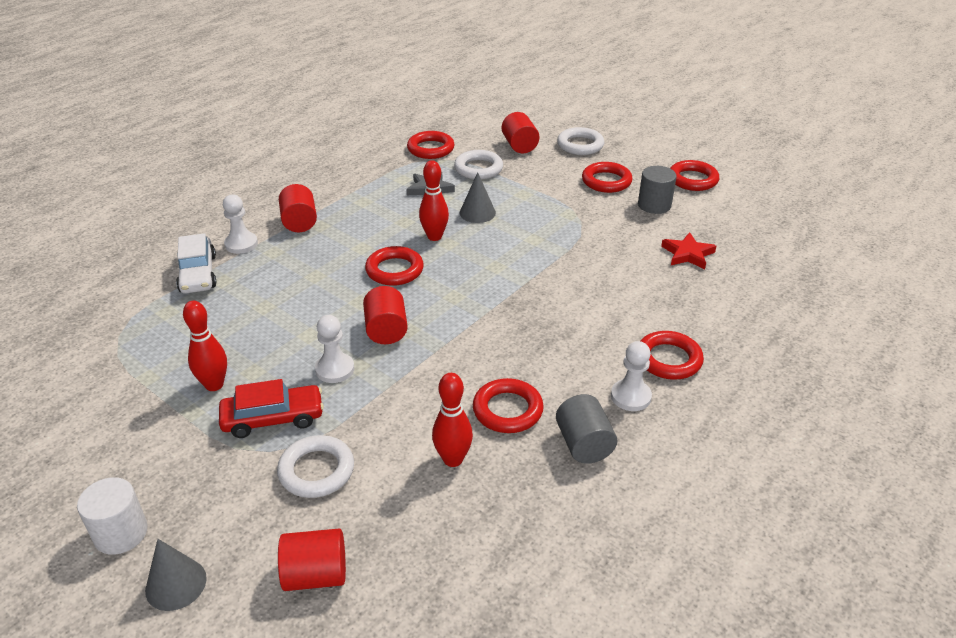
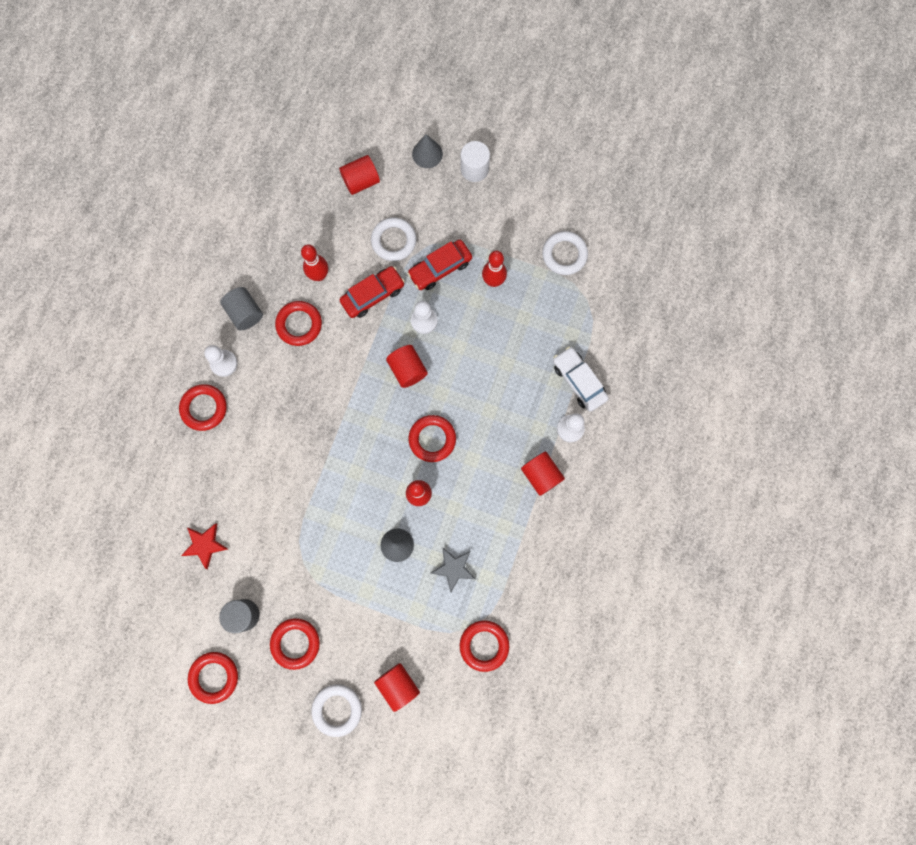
camera: 160 degrees right, 40 degrees up
(386, 414) = (373, 295): none -> red car
(478, 169) = (423, 623): white ring -> white ring (564, 254)

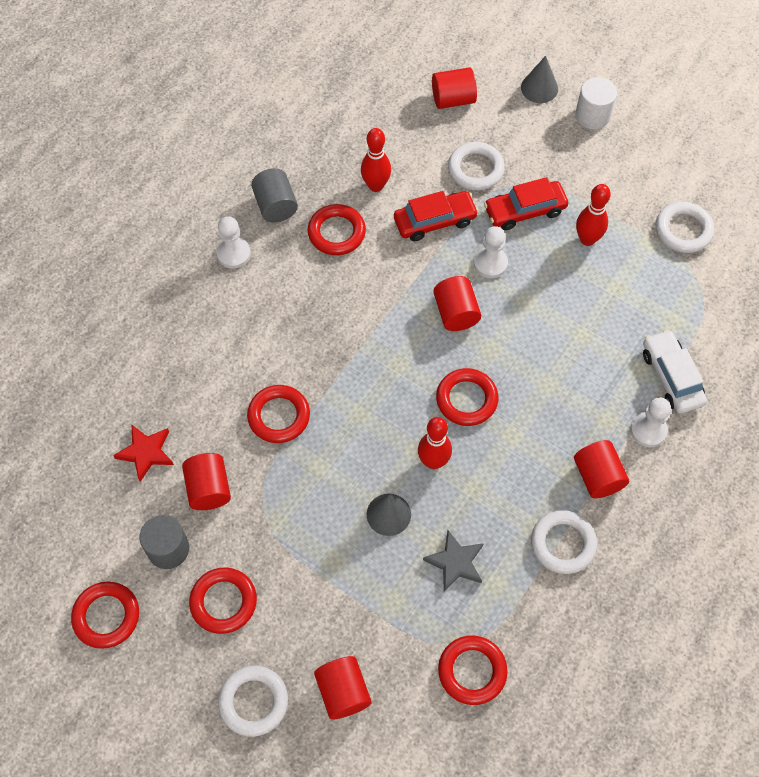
camera: 15 degrees right, 15 degrees down
(204, 408) = (194, 297): red ring -> red ring (279, 416)
(260, 560) = (209, 489): none -> red cylinder
(527, 533) = (563, 544): none -> white ring

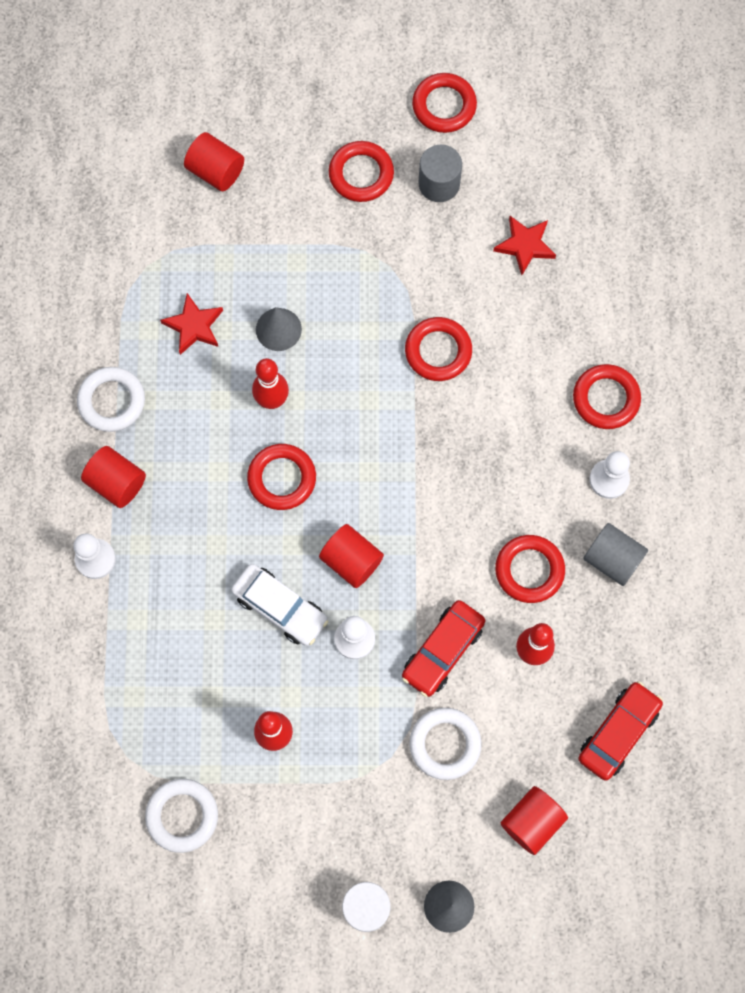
camera: 145 degrees right, 10 degrees up
(209, 489) = (446, 251): red cylinder -> none
(253, 702) = (280, 121): white ring -> none
(455, 562) = (194, 326): grey star -> red star
(472, 671) = (124, 250): red ring -> red ring (606, 399)
(525, 211) = (360, 727): red car -> red car (618, 732)
(671, 377) = (103, 630): white car -> white car (280, 607)

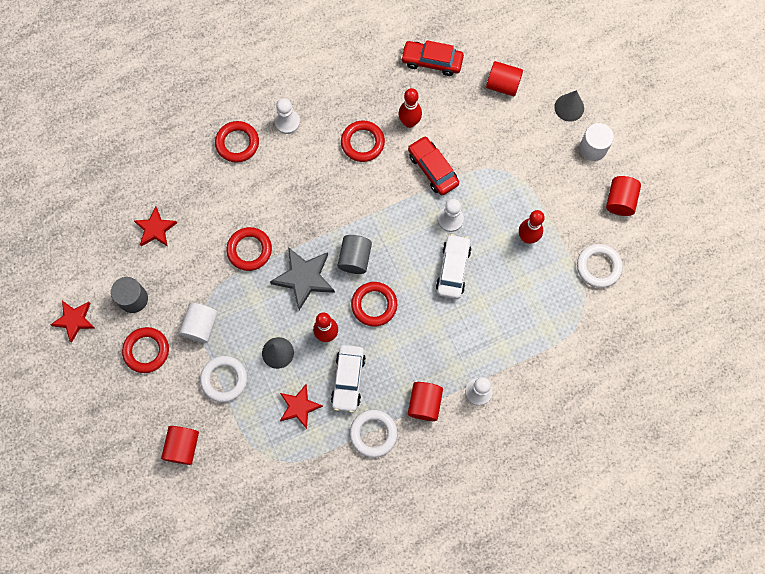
camera: 115 degrees left, 0 degrees up
(197, 401) = (348, 380): none -> white car
(351, 561) = (405, 242): red cylinder -> red cylinder (620, 201)
(361, 251) = (201, 326): none -> white cylinder
(364, 404) = (304, 278): none -> grey star
(443, 651) = (432, 169): red car -> red car turned 135 degrees counterclockwise
(444, 106) = (74, 320): red ring -> red star
(445, 744) = (484, 146): white ring -> white ring (224, 379)
(612, 559) = (335, 102): grey cylinder -> grey cylinder (355, 258)

